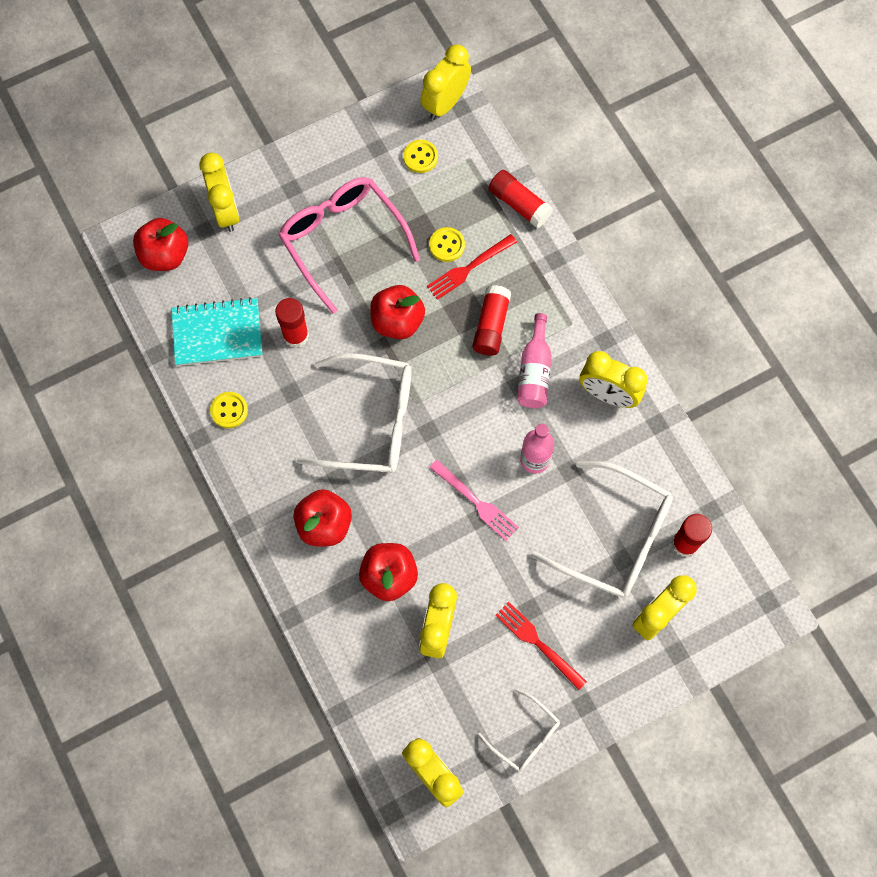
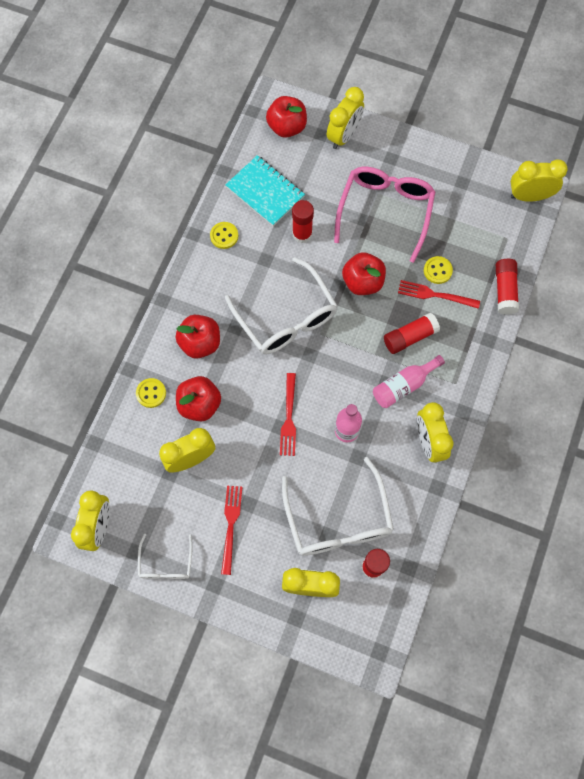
camera: 50 degrees right, 0 degrees up
(420, 157) = (480, 210): yellow button -> yellow button (151, 393)
(476, 502) = (289, 418): pink fork -> red fork

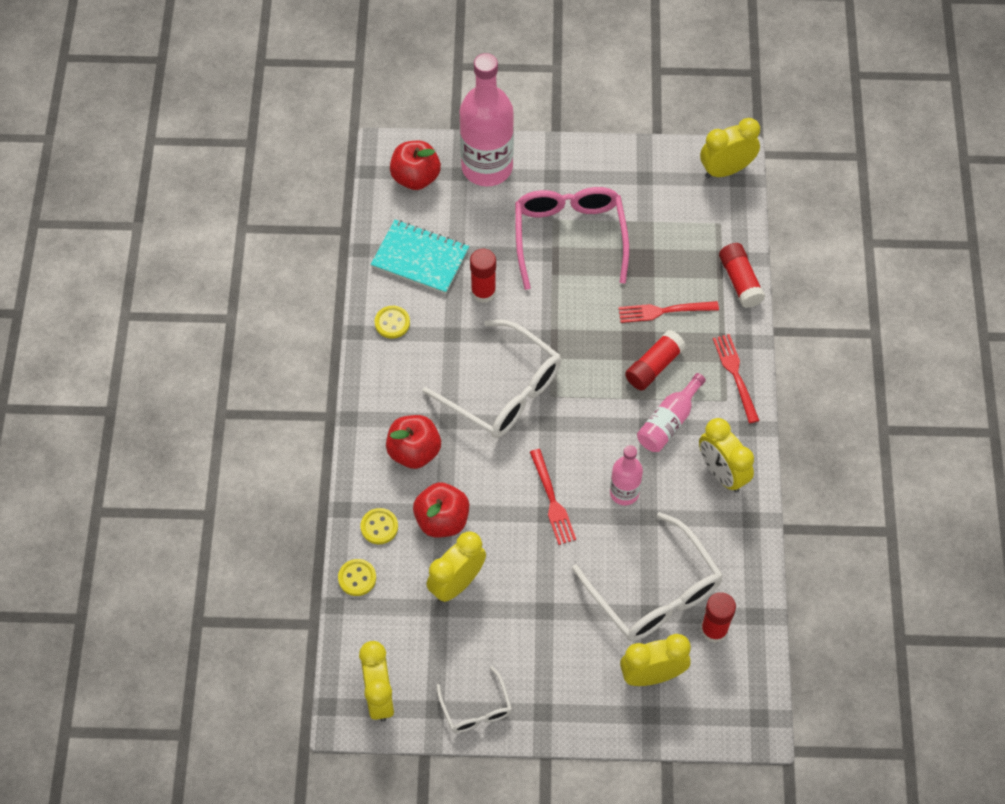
camera: 20 degrees left, 10 degrees down
(230, 525) = (534, 640): red fork -> red fork (735, 374)
(344, 136) = (487, 167): yellow clock -> pink bottle
(362, 282) = (575, 323): red apple -> none
(437, 270) = (656, 283): yellow button -> yellow button (357, 578)

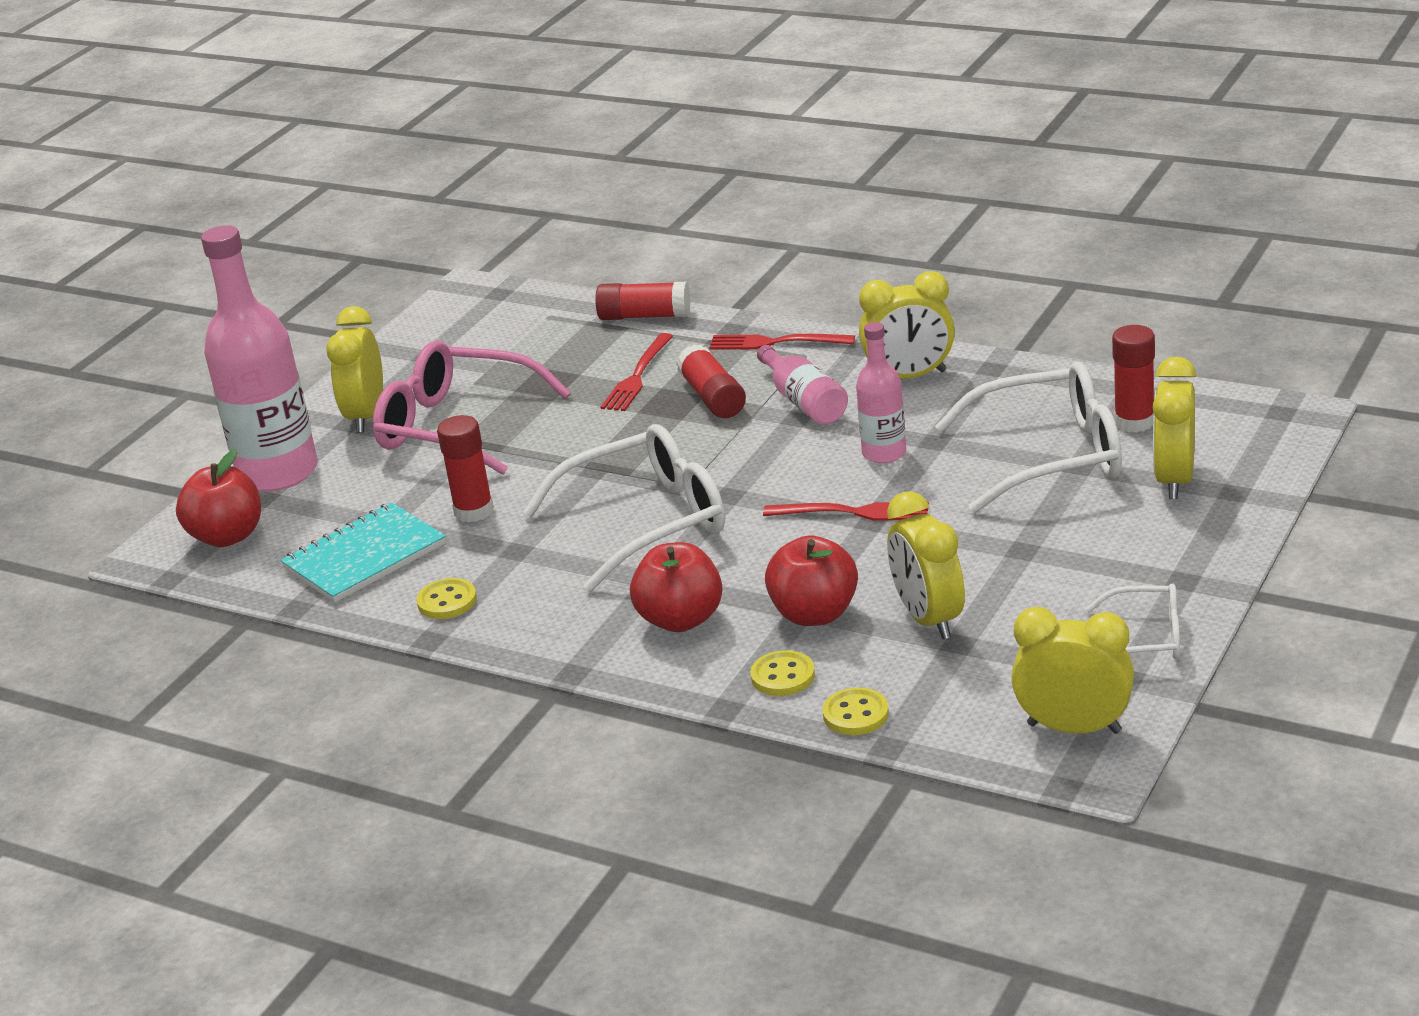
camera: 60 degrees left, 30 degrees down
(726, 170) = (476, 298): yellow clock -> yellow clock (366, 416)

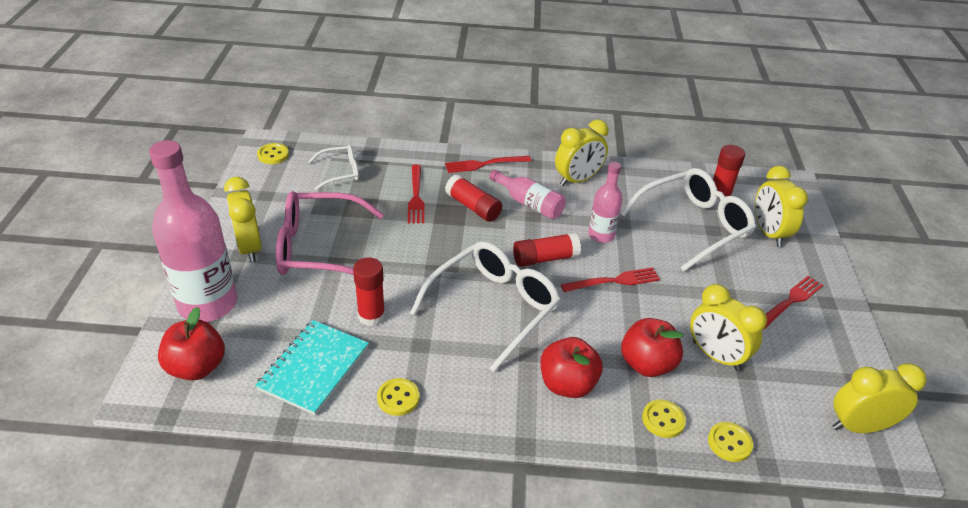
camera: 30 degrees left, 10 degrees up
(468, 305) = (273, 155): none -> yellow button
(644, 316) = (393, 153): red glue stick -> red glue stick (545, 258)
(1119, 571) = (790, 301): none -> red fork
(1145, 638) = (842, 348): white glasses -> white glasses (340, 172)

